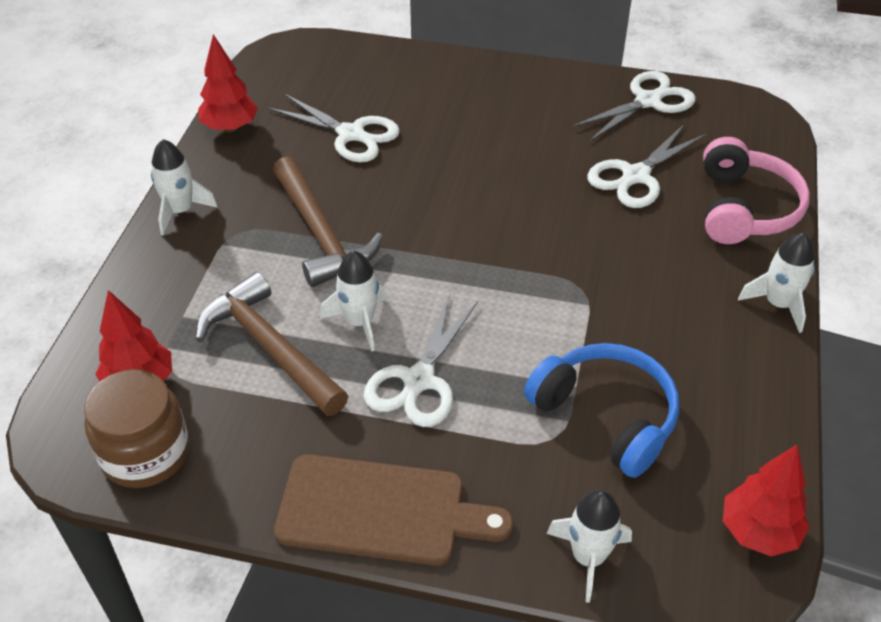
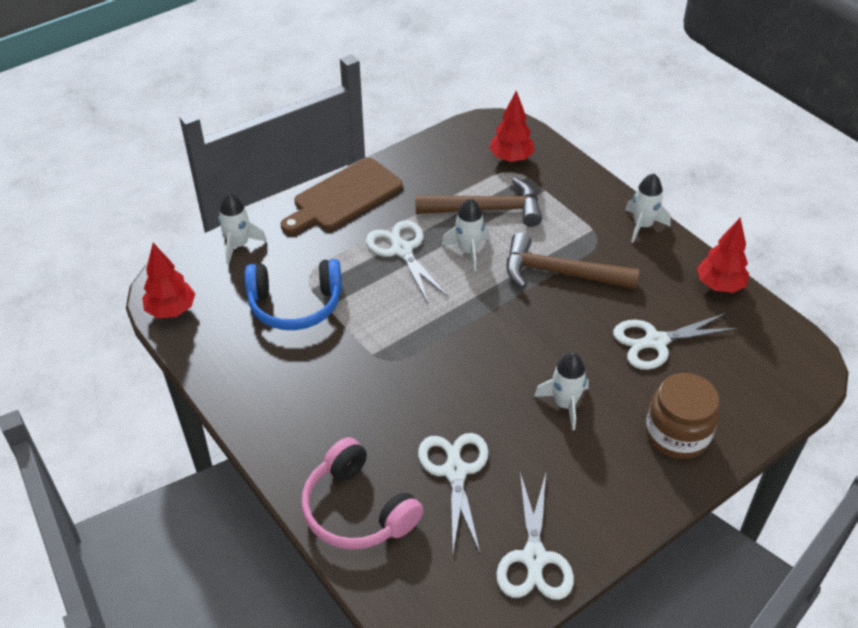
camera: 130 degrees right, 0 degrees up
(145, 453) = (463, 144): brown jar -> brown jar (677, 434)
(778, 304) = (267, 447): white rocket -> white rocket (564, 404)

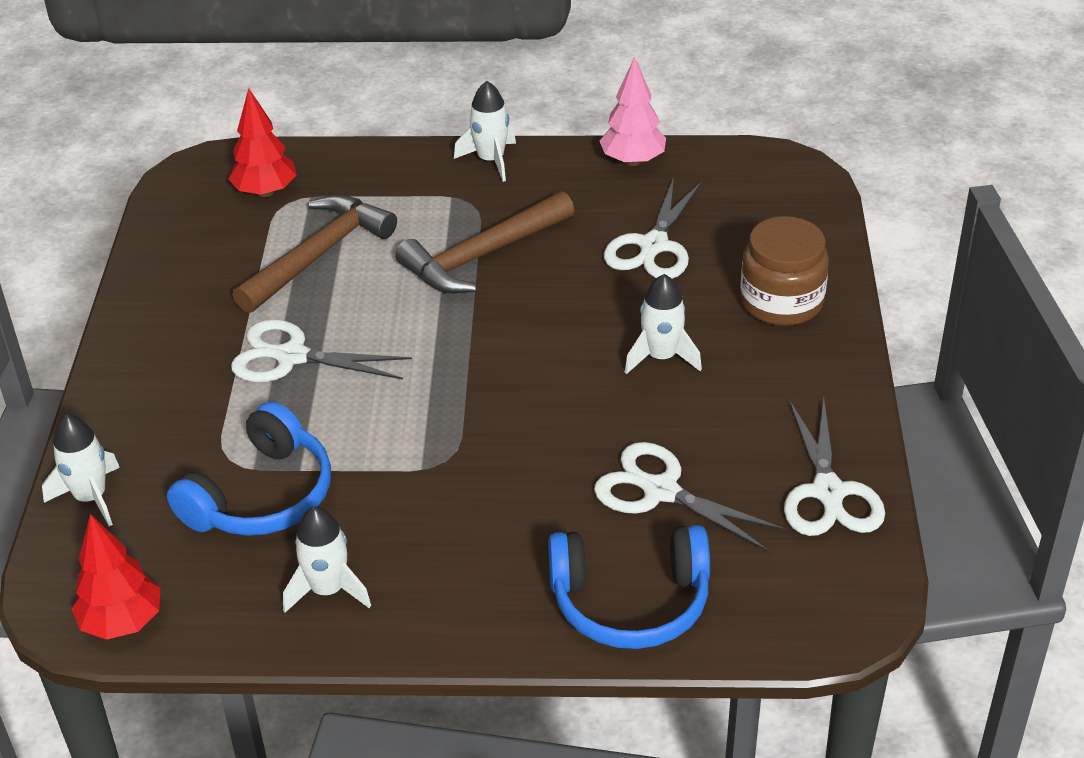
camera: 50 degrees left, 5 degrees down
(344, 196) = (137, 357): brown cutting board -> none
(357, 509) = (630, 602): pink headphones -> blue headphones
(468, 251) = (362, 304): white rocket -> white rocket (328, 590)
(534, 558) = (828, 492): white scissors -> white scissors turned 45 degrees clockwise
(719, 285) = (632, 161): red tree -> pink tree

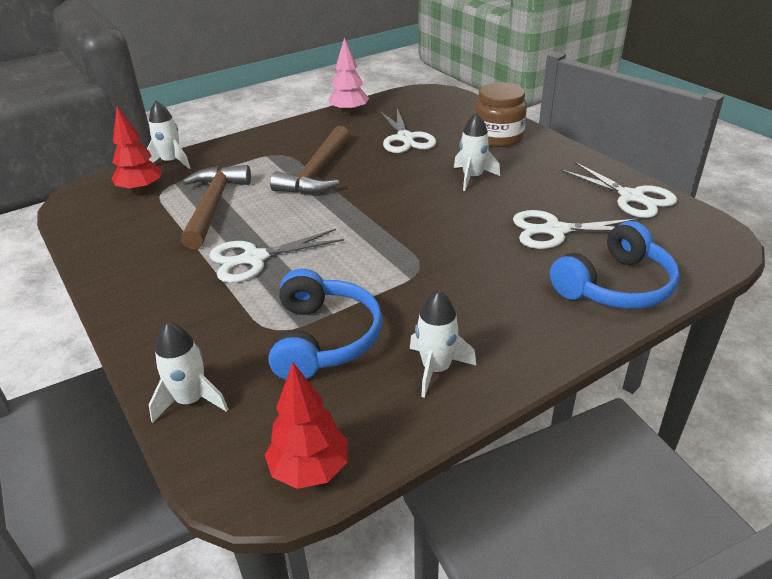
camera: 35 degrees left, 5 degrees down
(491, 160) = (270, 135): white rocket -> white rocket (171, 162)

